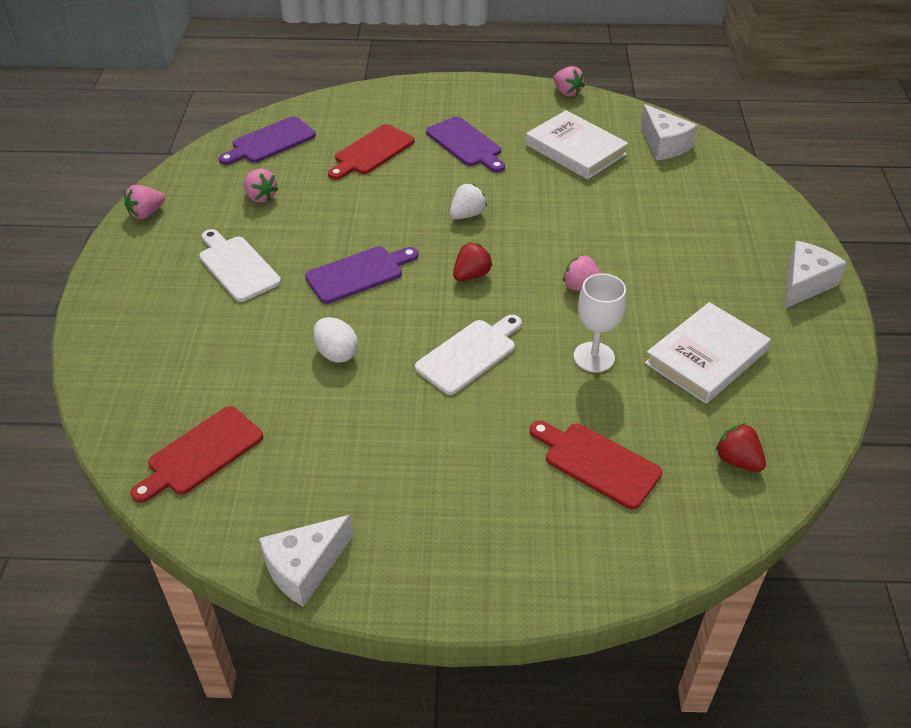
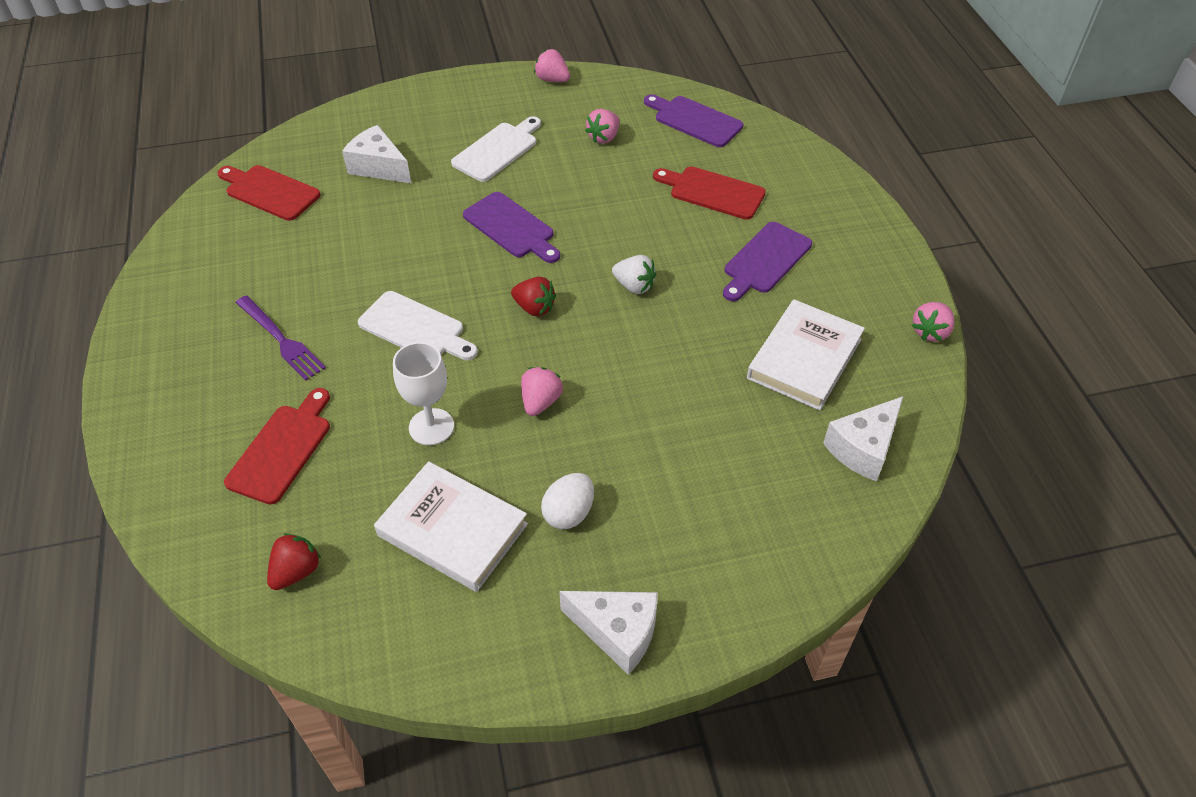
camera: 75 degrees right, 5 degrees up
(304, 568) = (157, 277): white cheese -> white cheese (378, 167)
(336, 353) = (398, 239): white egg -> white egg (569, 513)
(450, 456) = (281, 340): none -> purple fork

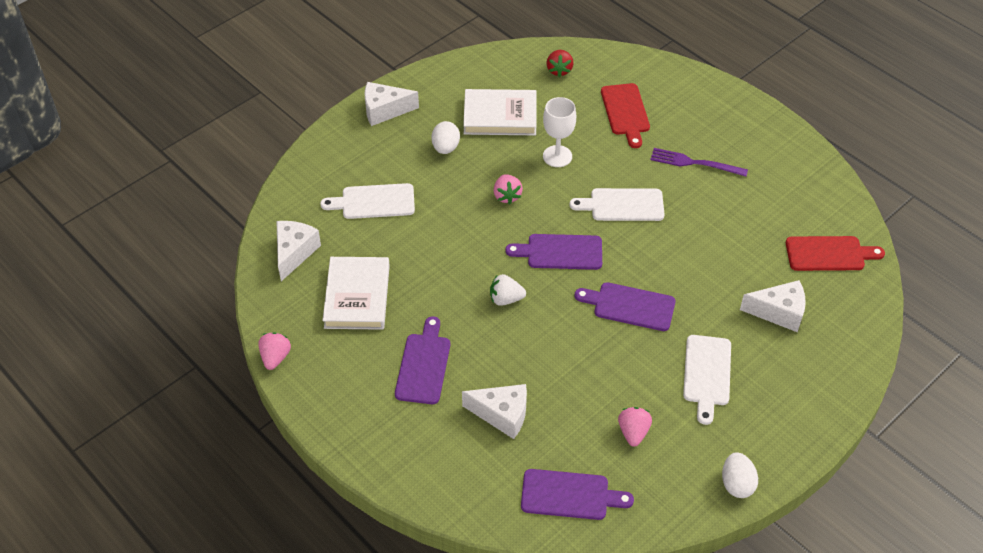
camera: 150 degrees right, 0 degrees up
(534, 308) = (560, 252): red strawberry -> purple cutting board
(552, 80) = (737, 484): pink strawberry -> white egg
(712, 192) = (502, 415): red cutting board -> white cheese
(720, 474) = (374, 202): none -> white cutting board

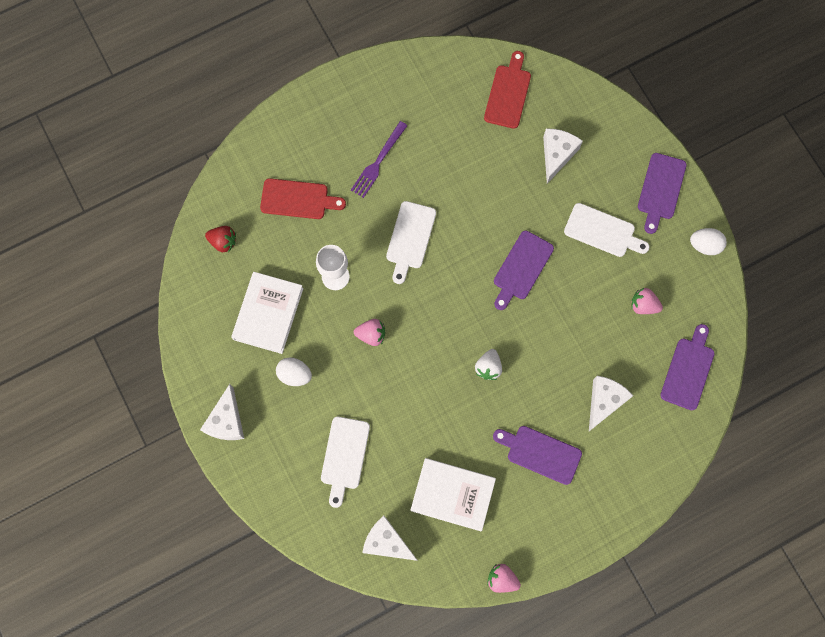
camera: 75 degrees left, 25 degrees up
(560, 252) = (449, 307): purple cutting board -> purple cutting board (660, 189)

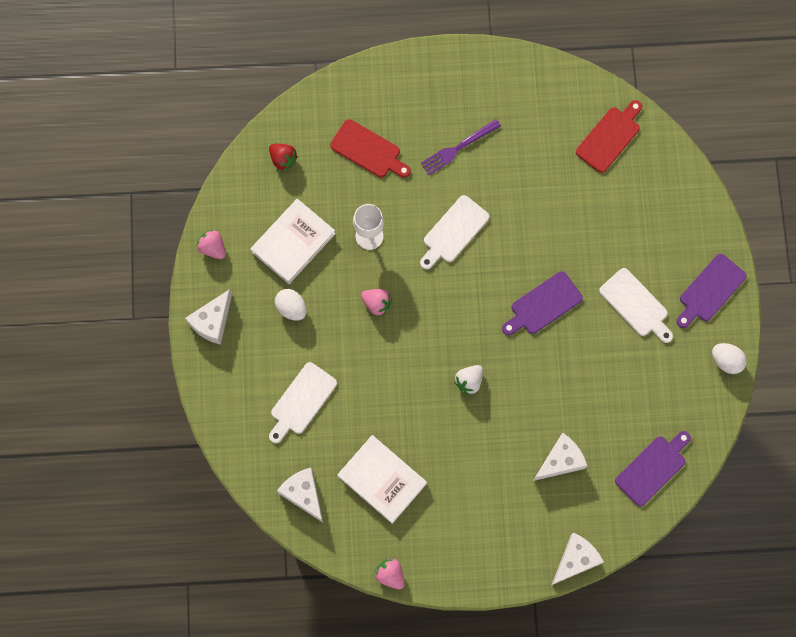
camera: 25 degrees right, 0 degrees up
(540, 453) = (479, 480): purple cutting board -> none
(557, 155) = (627, 215): white cheese -> white cheese (575, 560)
(643, 305) = (640, 390): pink strawberry -> pink strawberry (213, 248)

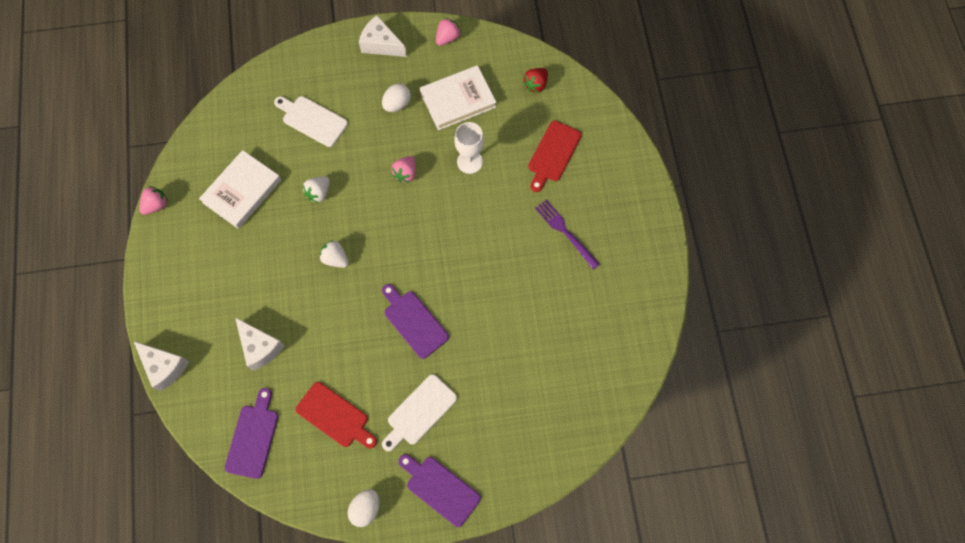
camera: 85 degrees right, 5 degrees down
(293, 242) = (458, 100): white book -> white book turned 60 degrees counterclockwise
(303, 494) = (229, 129): white cheese -> none
(391, 396) = (319, 193): none -> white strawberry
(453, 232) = (481, 234): white cutting board -> none
(610, 137) = (595, 376): red cutting board -> red cutting board (335, 416)
(653, 468) = (253, 437): purple cutting board -> purple cutting board turned 120 degrees counterclockwise

